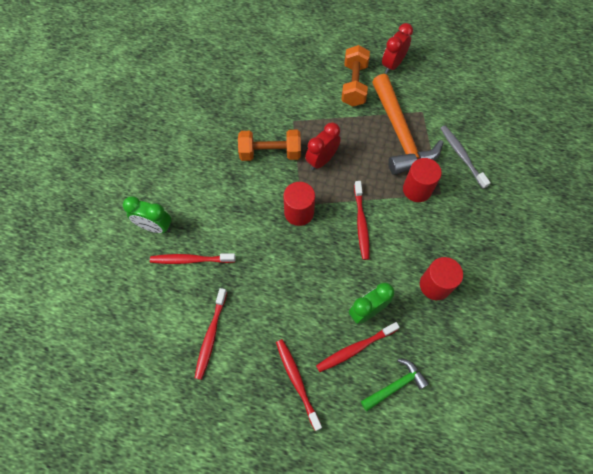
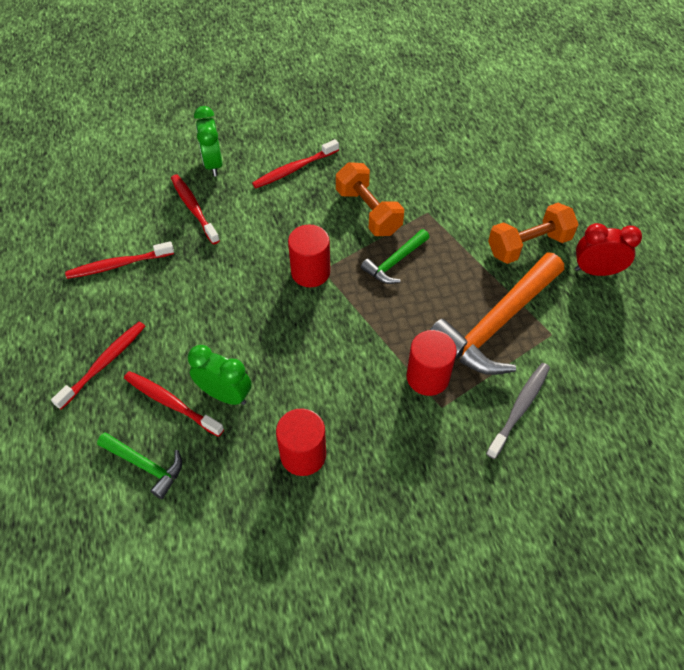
camera: 60 degrees right, 10 degrees down
(321, 160) = (395, 262): red clock -> green hammer
(361, 223) = (337, 338): red toothbrush -> red toothbrush (294, 169)

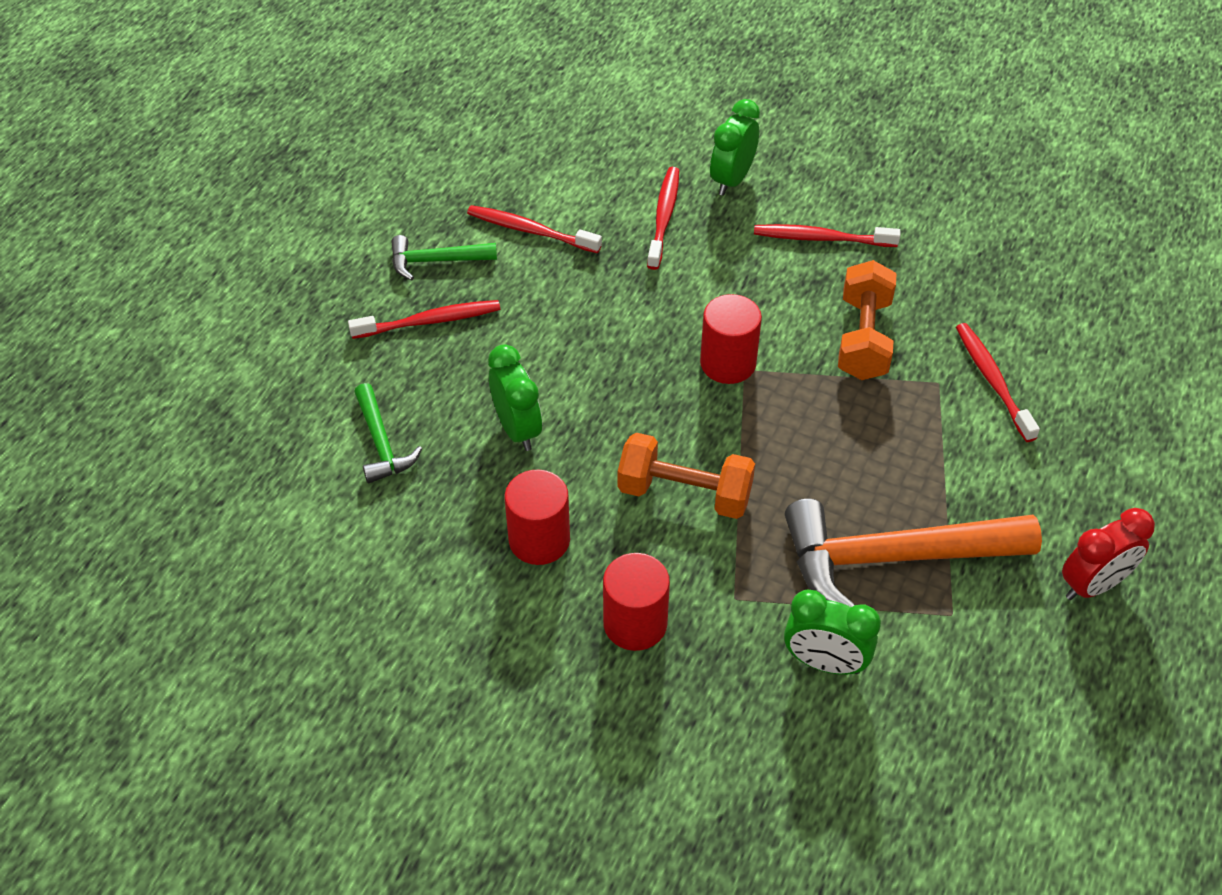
camera: 40 degrees right, 5 degrees down
(171, 403) = (458, 401): red toothbrush -> red toothbrush (992, 380)
(395, 262) = (838, 413): green hammer -> green hammer (436, 261)
(427, 377) = (750, 558): red cylinder -> red cylinder (635, 624)
(520, 408) = (824, 662): grey toothbrush -> green clock
(528, 245) = (1032, 499): orange dumbbell -> orange dumbbell (684, 493)
(596, 271) = (1093, 585): red clock -> red clock turned 105 degrees clockwise

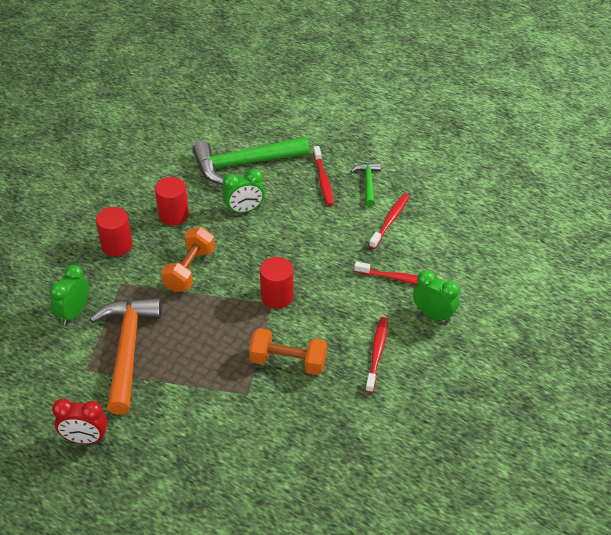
camera: 95 degrees right, 5 degrees down
(381, 443) = (244, 163): green hammer -> green hammer, size x1.99
(992, 380) = (244, 422): red toothbrush -> none
(1093, 585) = (85, 439): red clock -> red clock turned 60 degrees counterclockwise

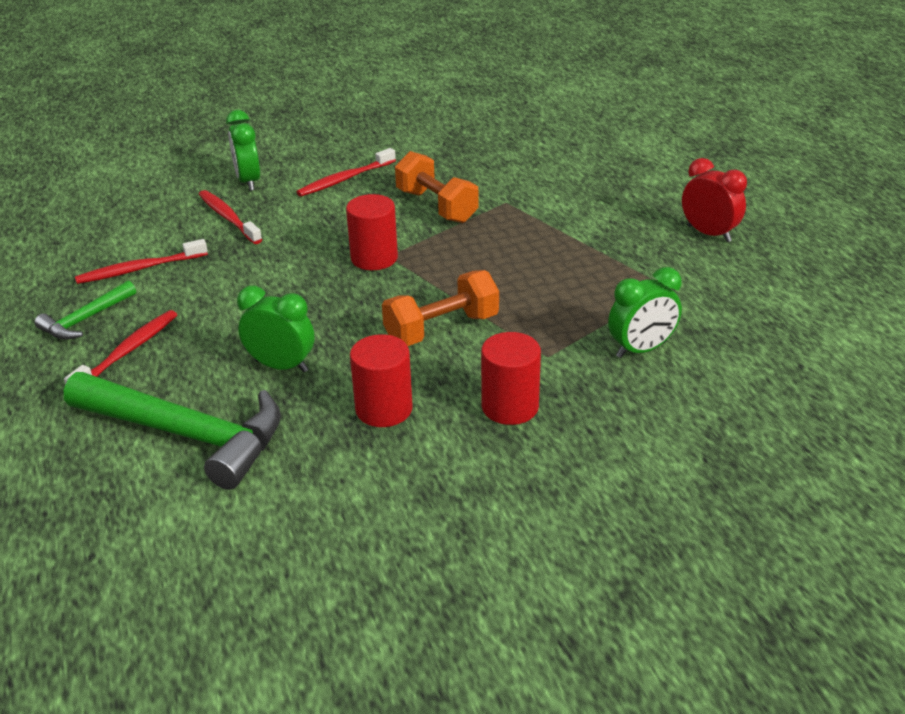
camera: 140 degrees left, 10 degrees down
(128, 350) = (601, 283): orange hammer -> none

